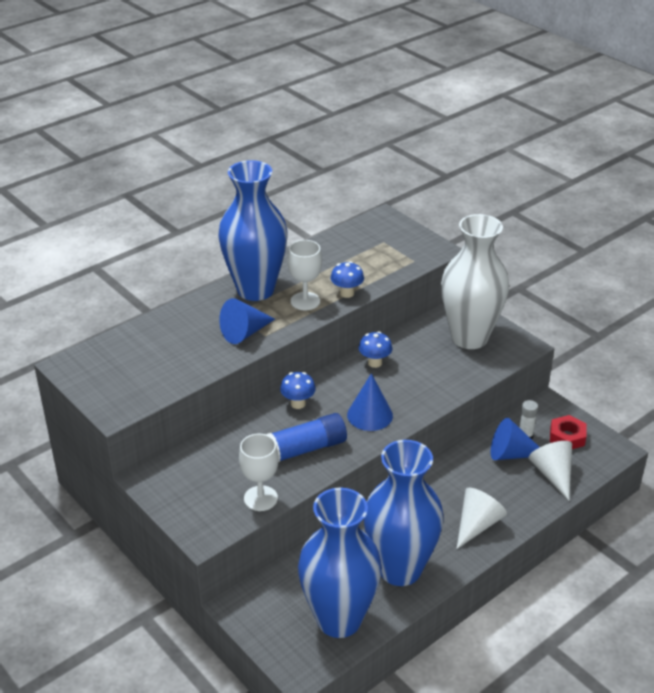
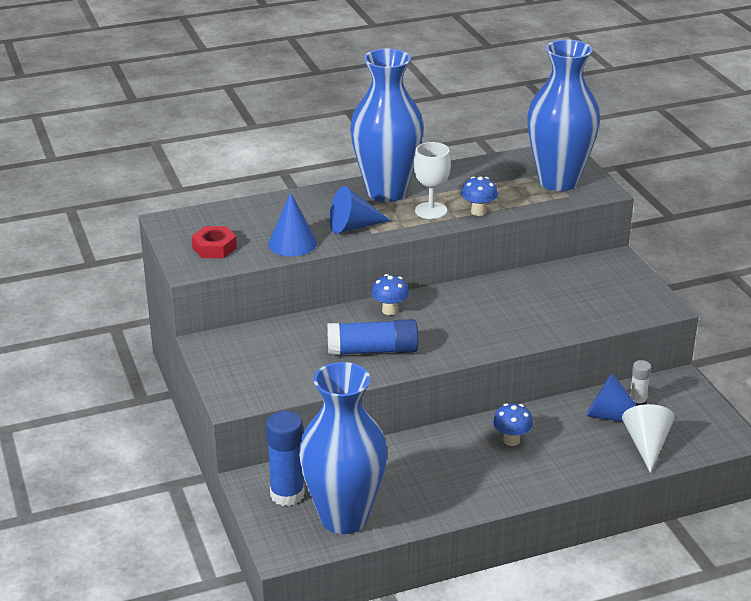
camera: 20 degrees right, 5 degrees down
(260, 498) = (305, 382): white goblet -> none
(277, 610) = (287, 494): none -> blue glue stick
(370, 415) = (458, 335): blue cone -> blue cone (292, 243)
(375, 363) = (491, 291): blue mushroom -> blue mushroom (511, 440)
(400, 569) = (430, 490): blue vase -> blue vase (558, 181)
(469, 338) = (607, 288): white vase -> none
(477, 524) = (535, 471): white cone -> none
(567, 437) = (684, 414): red nut -> red nut (214, 248)

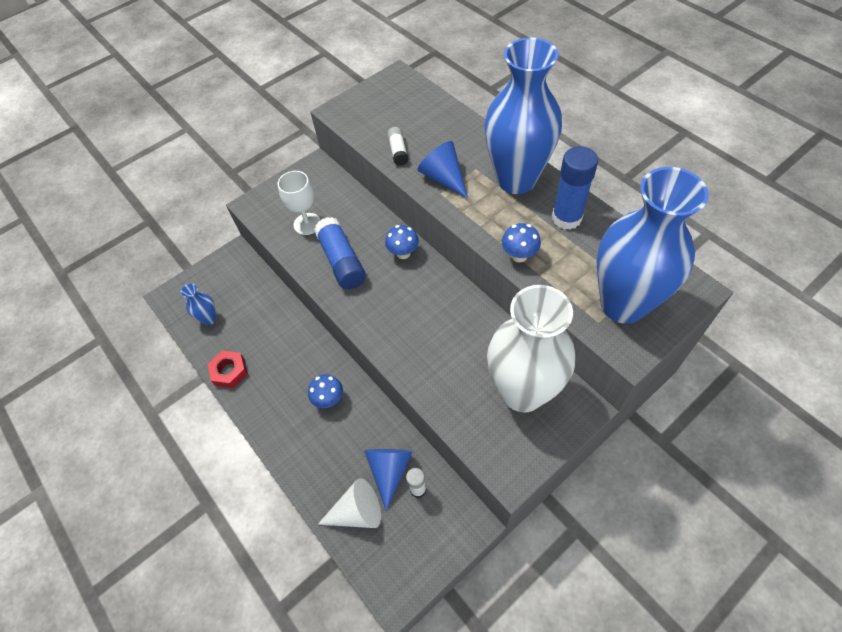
camera: 75 degrees right, 25 degrees up
(214, 248) = (371, 112): red nut -> red nut (229, 371)
(287, 494) = (226, 278): blue glue stick -> blue glue stick (566, 218)
(292, 243) = (398, 151): blue cone -> white glue stick
(344, 518) = (209, 319): blue vase -> blue vase, size x0.41
(431, 211) = (500, 220): white goblet -> white goblet (307, 224)
(590, 283) = (522, 392): none -> white vase

